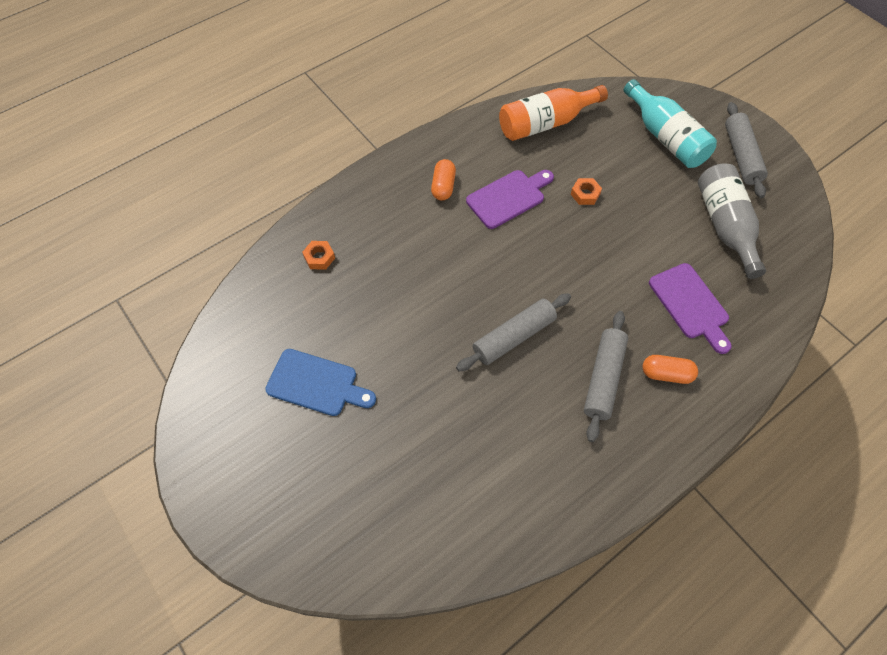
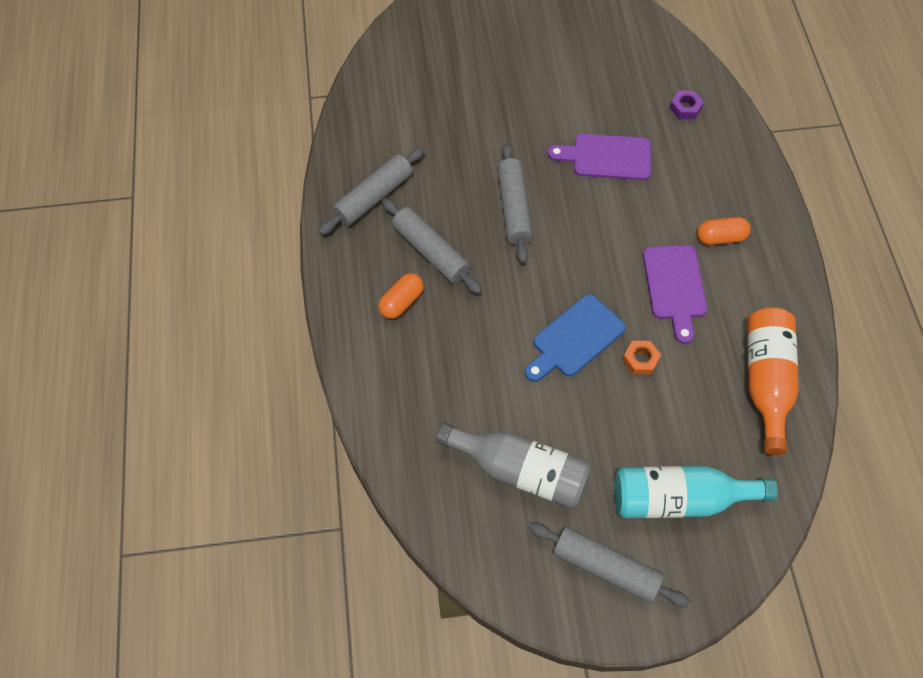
camera: 120 degrees right, 0 degrees up
(316, 384) = (558, 62): blue cutting board -> blue cutting board (574, 338)
(319, 257) = (685, 108): orange nut -> purple nut
(443, 186) = (720, 238): orange capsule -> orange capsule turned 45 degrees counterclockwise
(584, 462) = (373, 197): none -> grey rolling pin
(690, 305) = (453, 370): purple cutting board -> purple cutting board (606, 157)

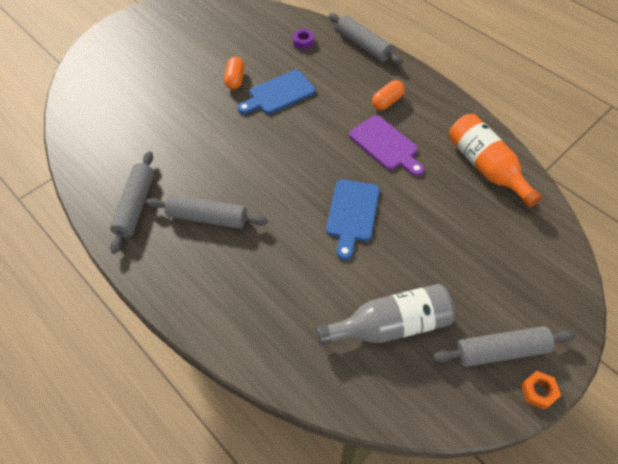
camera: 35 degrees left, 5 degrees down
(401, 302) = (212, 264): orange capsule -> orange capsule (235, 79)
(514, 208) = (244, 157): grey rolling pin -> grey rolling pin (363, 45)
(606, 157) = (279, 93): purple cutting board -> blue cutting board
(640, 360) = (404, 201): orange nut -> orange nut (538, 391)
(679, 499) = (503, 272): turquoise bottle -> none

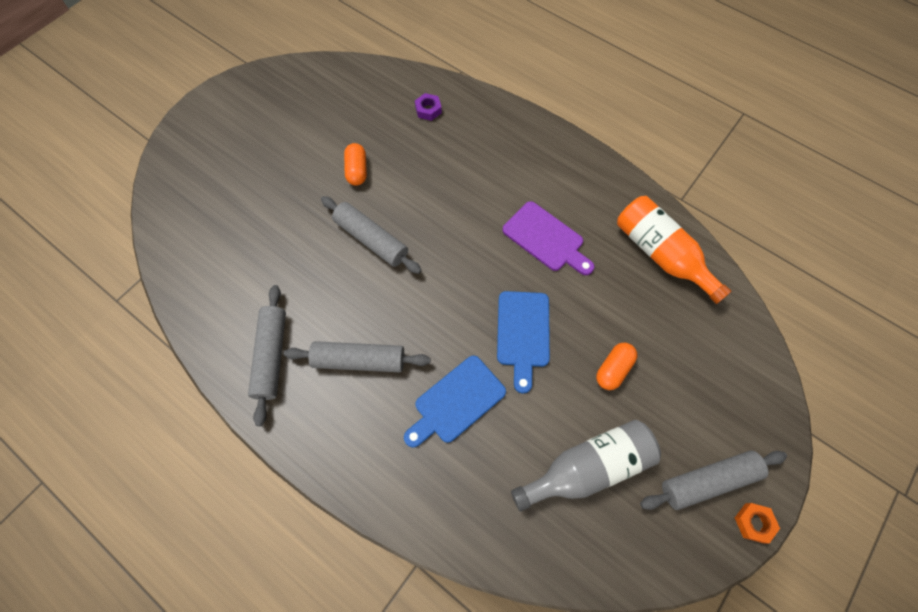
camera: 10 degrees left, 10 degrees up
(279, 93) = (412, 184): blue cutting board -> blue cutting board (456, 401)
(363, 45) = (499, 107): grey rolling pin -> grey rolling pin (371, 239)
(387, 102) = (538, 181): orange capsule -> orange capsule (613, 369)

